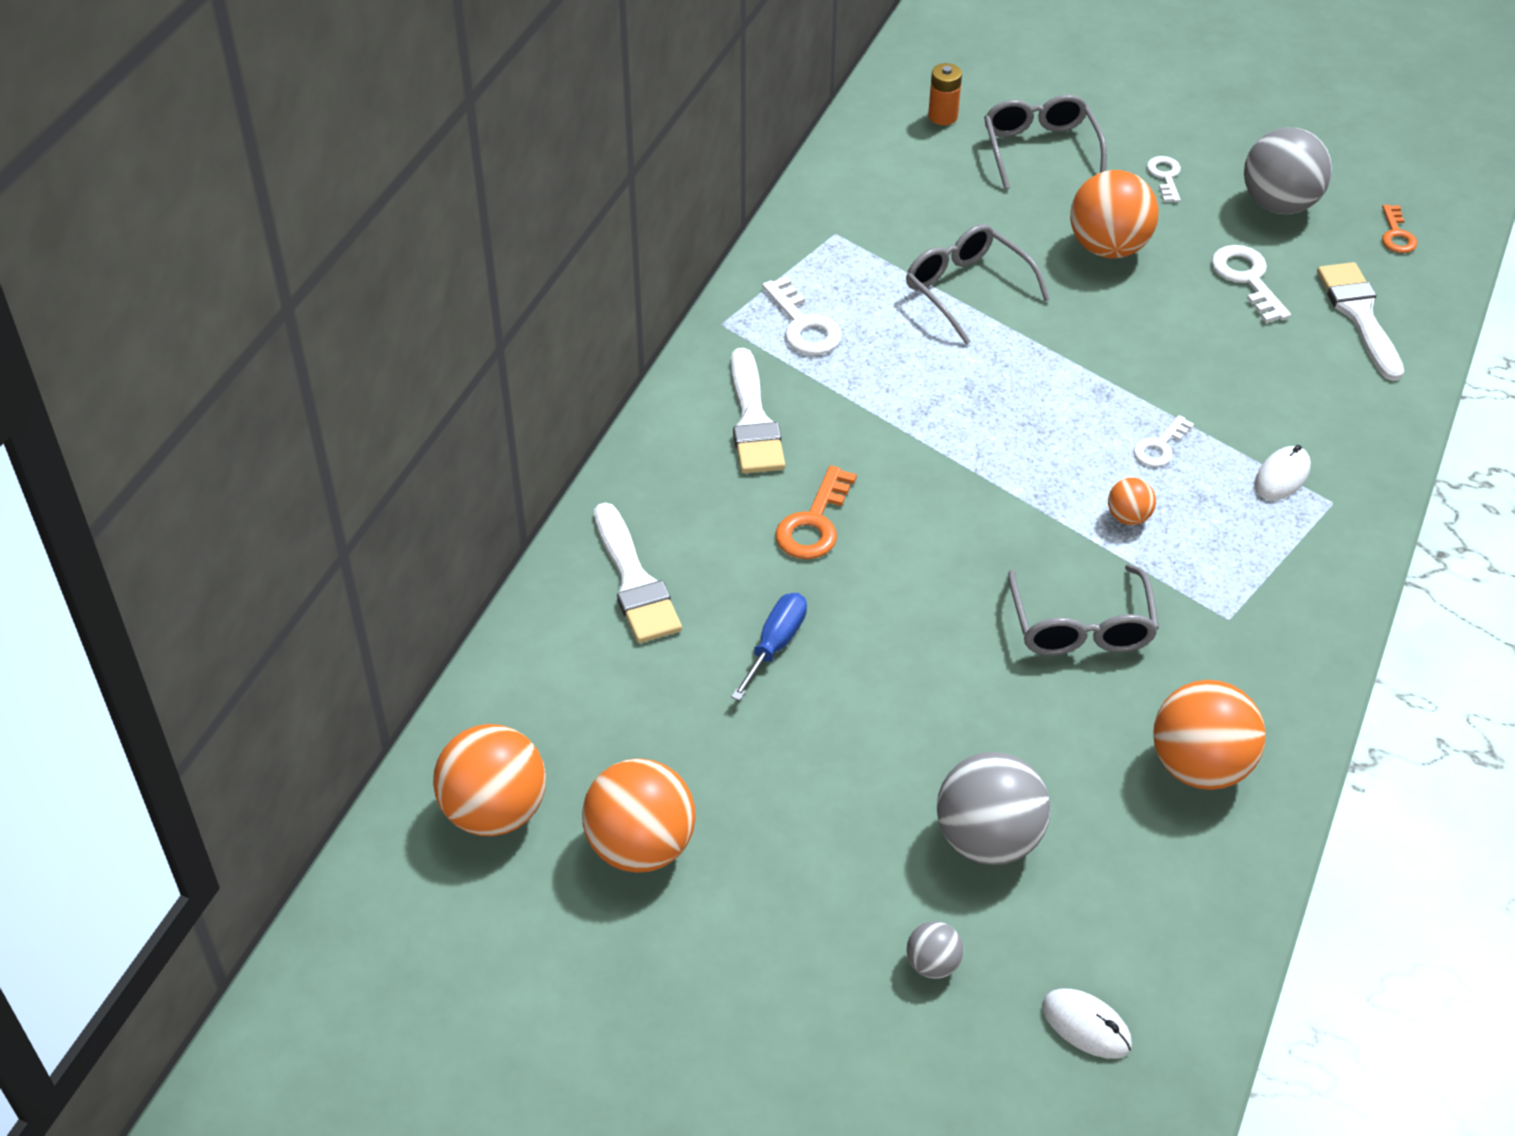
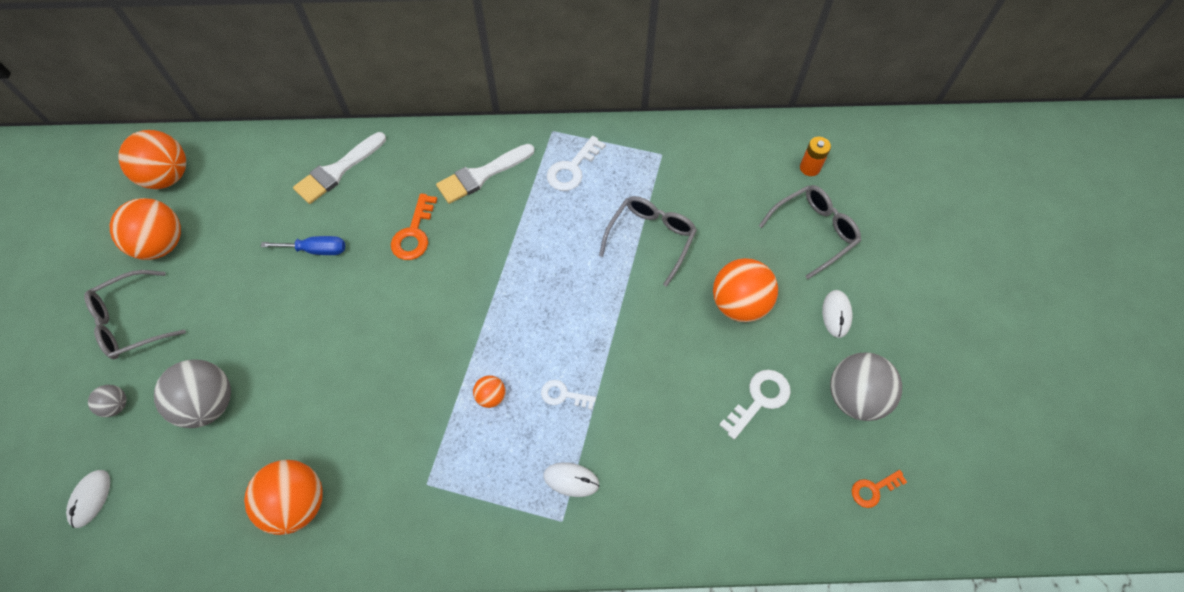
camera: 65 degrees right, 15 degrees up
(814, 523) = (414, 234): orange key -> orange key turned 75 degrees counterclockwise
(1081, 627) = (387, 399): grey glasses -> grey glasses (131, 322)
(1165, 176) = (836, 314): white key -> white mouse
(1359, 315) = (765, 487): white brush -> none

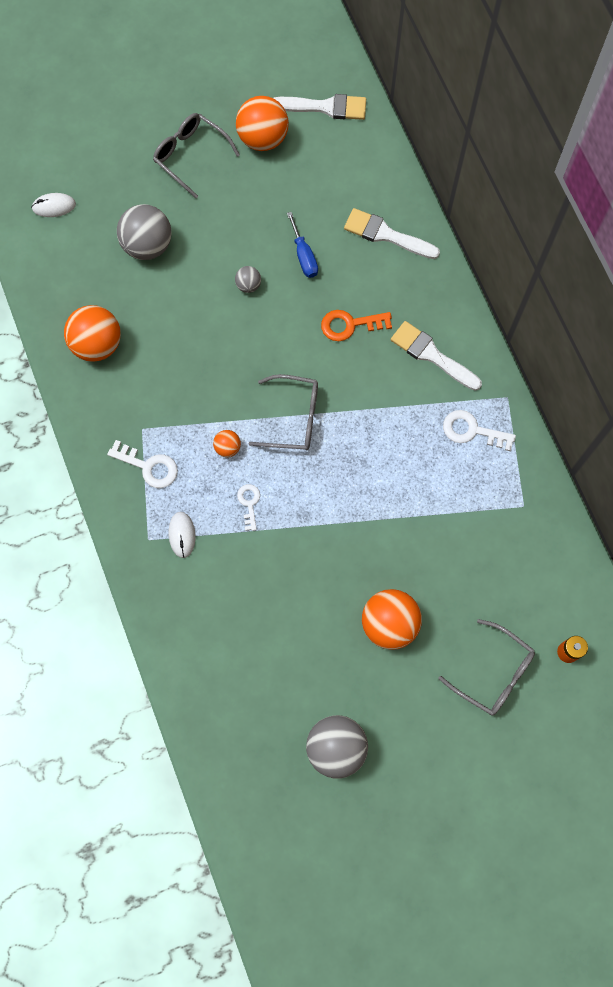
camera: 70 degrees right, 10 degrees up
(116, 405) = (124, 183): grey ball -> grey ball (248, 285)
(168, 176) = (325, 107): orange ball -> white brush
(651, 238) = (426, 526): grey glasses -> grey glasses (293, 418)
(759, 399) = (304, 666): white key -> white key (149, 466)
(836, 314) = (412, 714): white mouse -> none
(873, 489) = (257, 781): orange key -> none

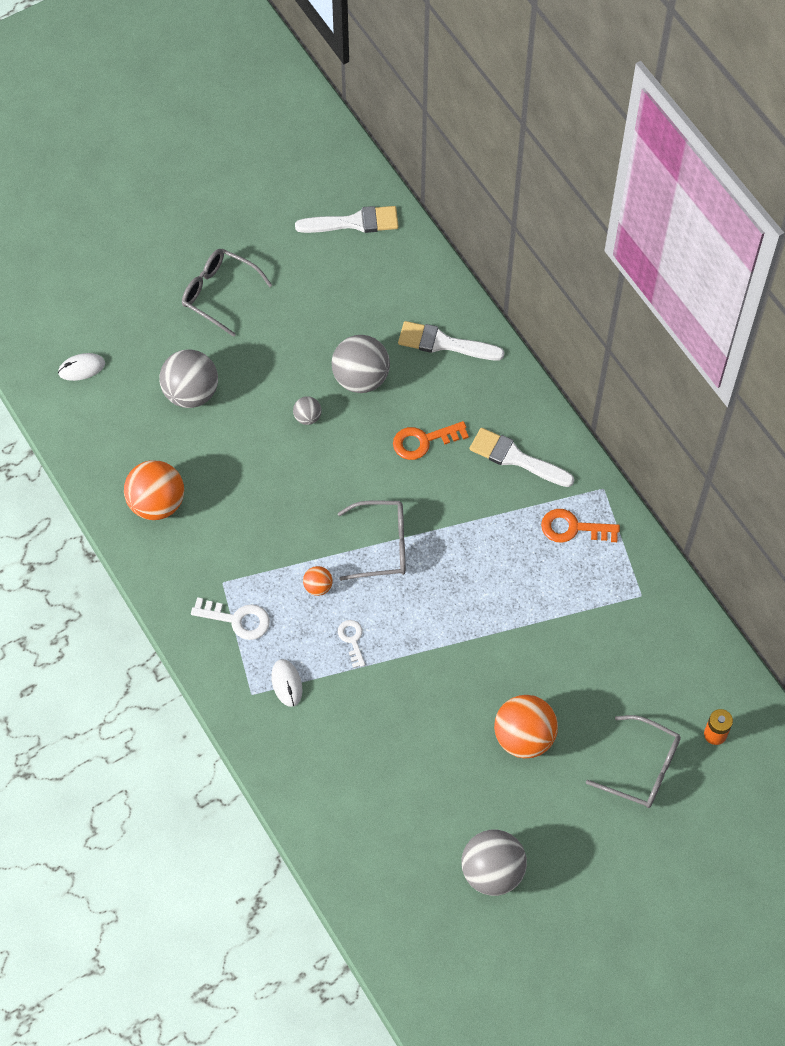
camera: 10 degrees left, 10 degrees down
(263, 138) = (293, 264): orange ball -> none
(304, 256) = (361, 378): blue screwdriver -> grey ball
(472, 431) = (572, 528): white key -> orange key

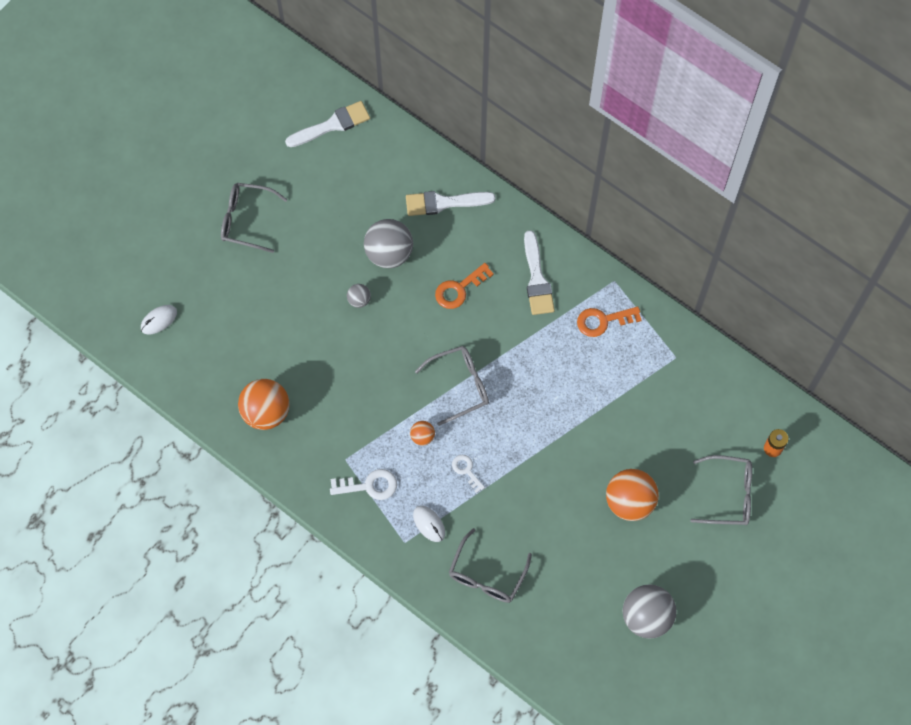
camera: 20 degrees left, 5 degrees up
(191, 393) = (257, 311): grey ball -> none
(328, 762) = (486, 575): none -> grey glasses
(516, 458) = (537, 279): white brush -> white brush turned 105 degrees counterclockwise

